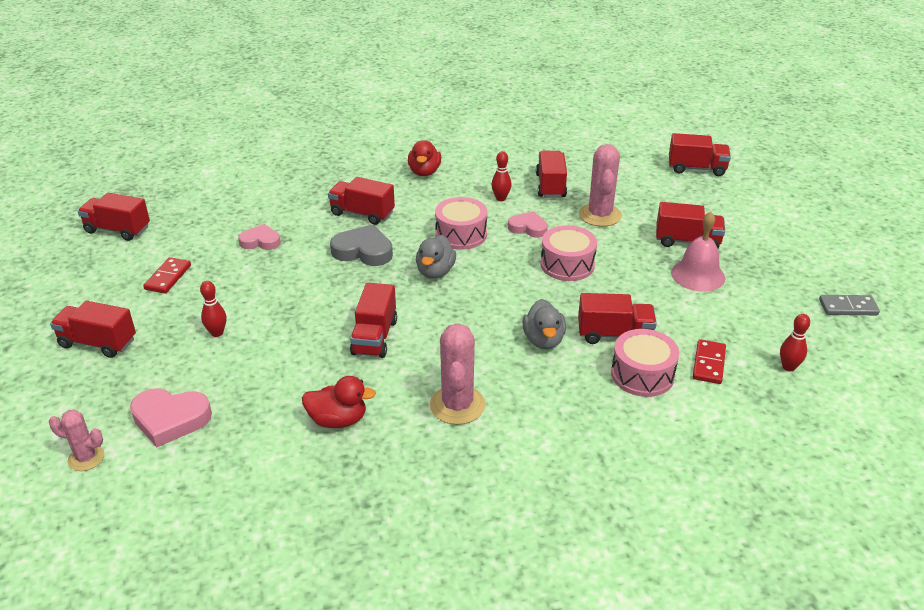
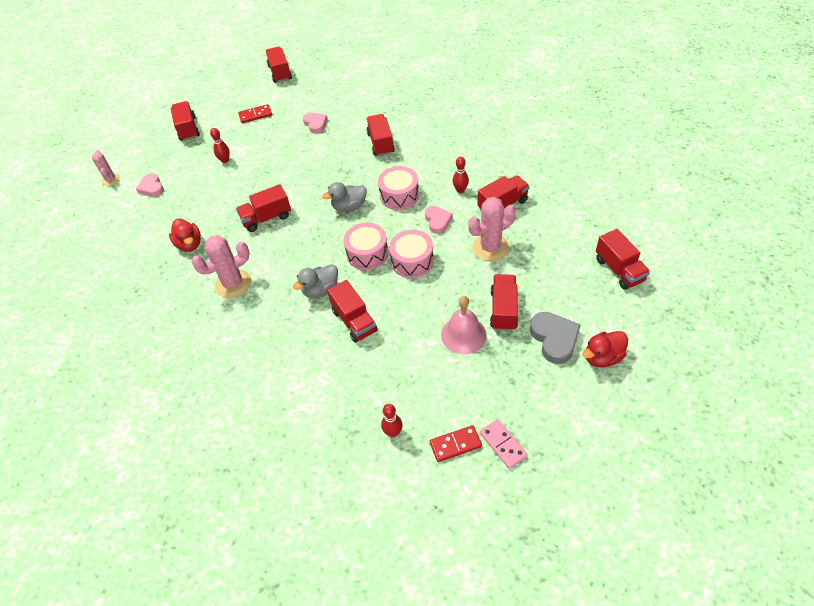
camera: 60 degrees right, 15 degrees up
(170, 419) = (151, 187): pink heart -> pink heart, size x0.66
(363, 251) = (343, 166): grey heart -> grey heart (554, 339)
(424, 172) = (455, 140): red duck -> red duck (602, 357)
(642, 375) = (323, 354): pink drum -> pink drum (367, 253)
(687, 241) = (503, 310): red truck -> red truck turned 150 degrees counterclockwise
(708, 364) = (361, 384): red domino -> red domino (455, 444)
(848, 307) = (503, 444): grey domino -> pink domino

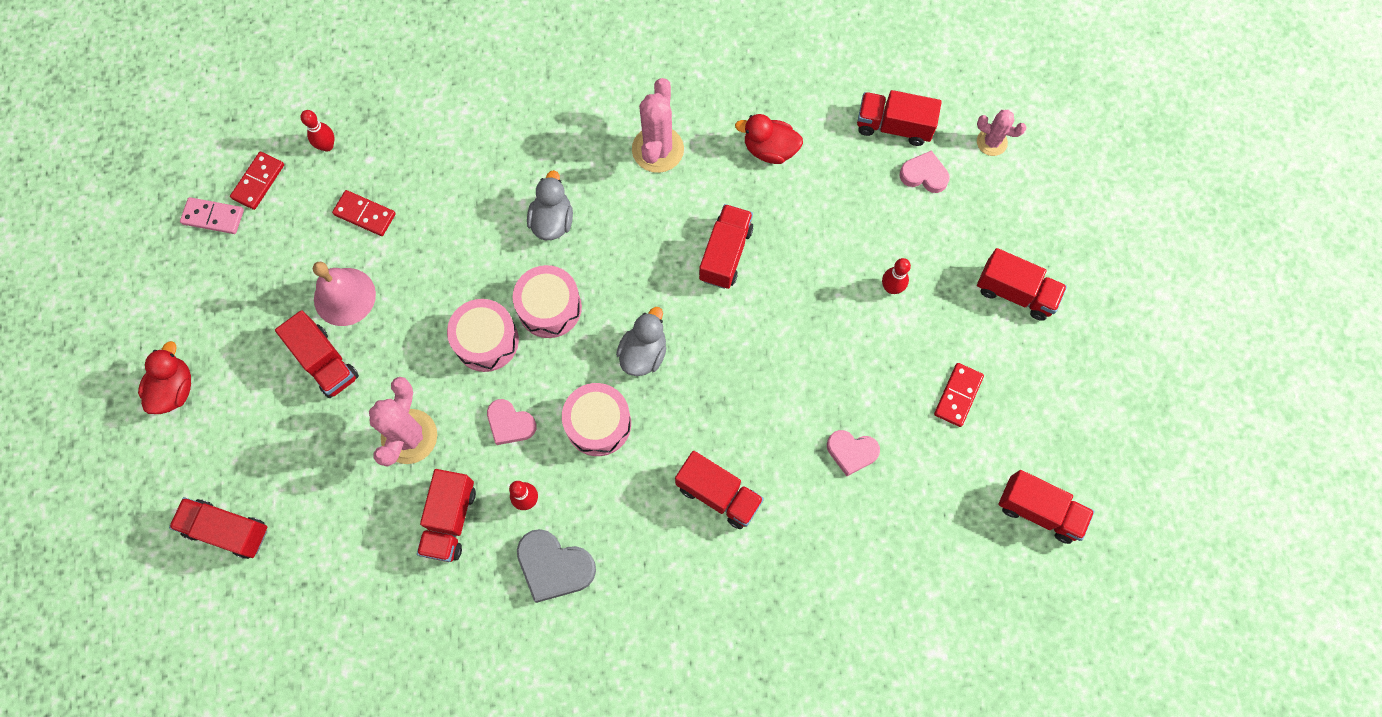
camera: 130 degrees right, 20 degrees up
(354, 321) = (477, 217): red truck -> red truck (893, 126)
(411, 371) = (364, 214): none -> red domino
(554, 339) = (241, 370): grey heart -> grey heart (554, 566)

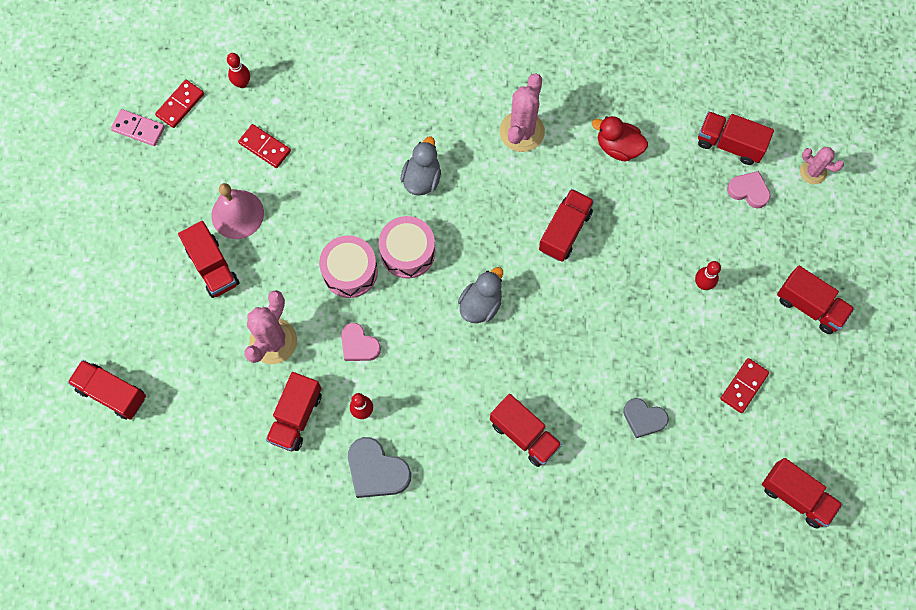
camera: 10 degrees right, 0 degrees up
(174, 389) = (86, 268): red duck -> none
(598, 424) = (432, 357): pink drum -> none
(851, 452) = (643, 418): pink heart -> grey heart

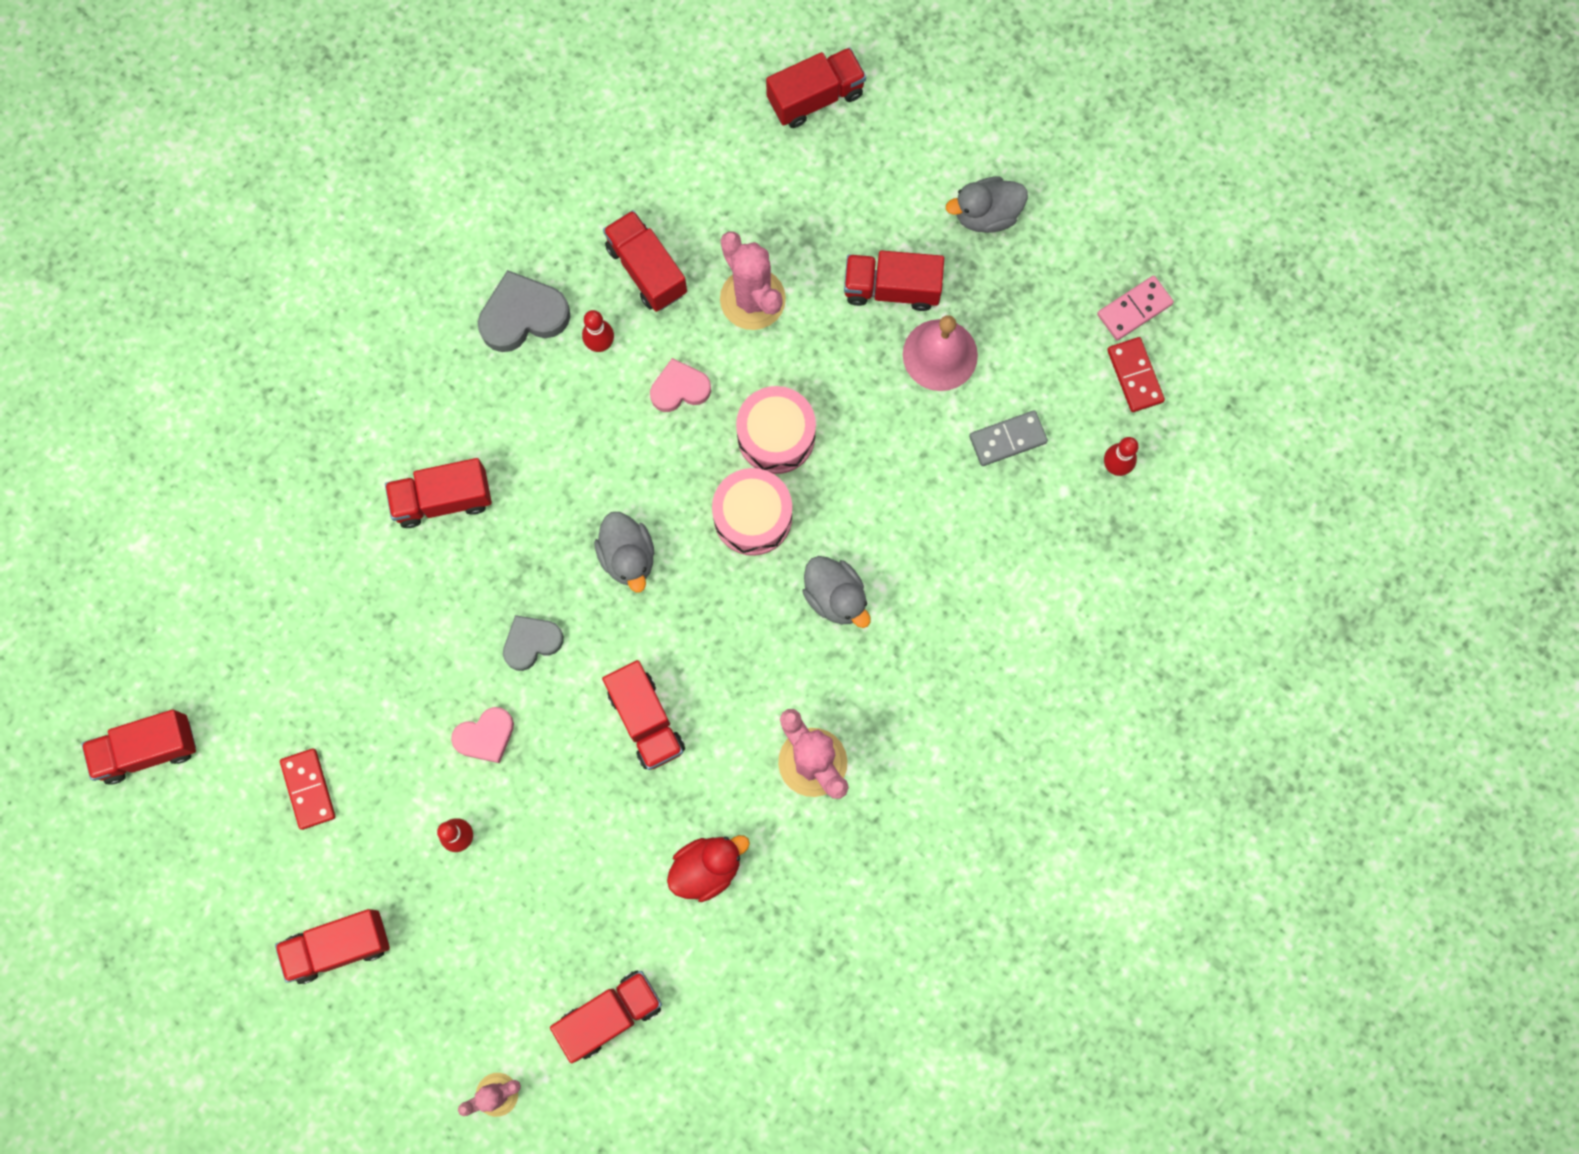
camera: 125 degrees right, 5 degrees up
(129, 244) = (986, 214): none -> grey duck
(265, 147) = (1007, 439): red domino -> grey domino
(643, 418) = (360, 645): grey heart -> grey heart (531, 642)
(748, 191) = (532, 989): pink heart -> pink heart (485, 736)

